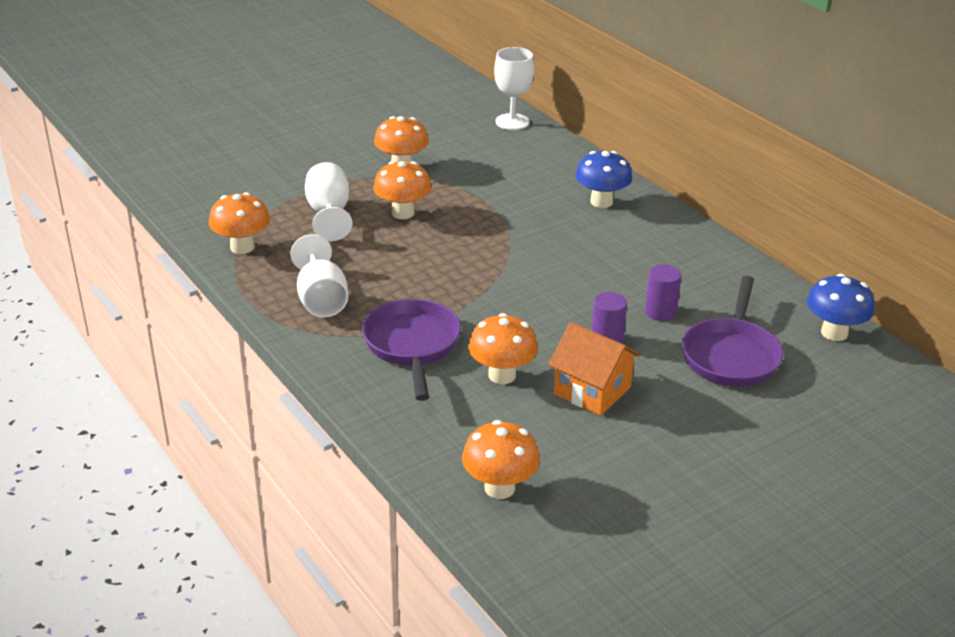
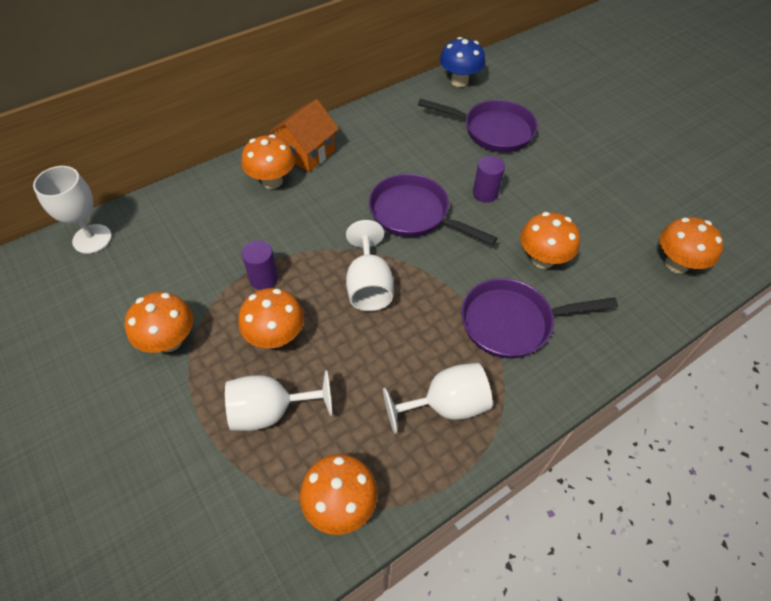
camera: 90 degrees left, 20 degrees up
(461, 260) = (369, 286): none -> white goblet
(564, 288) = (414, 214): none -> purple pan
(592, 390) = (550, 206): orange house -> orange house (307, 152)
(601, 202) = (272, 181): blue mushroom -> orange mushroom
(660, 312) = (443, 160): purple cylinder -> purple cylinder (264, 278)

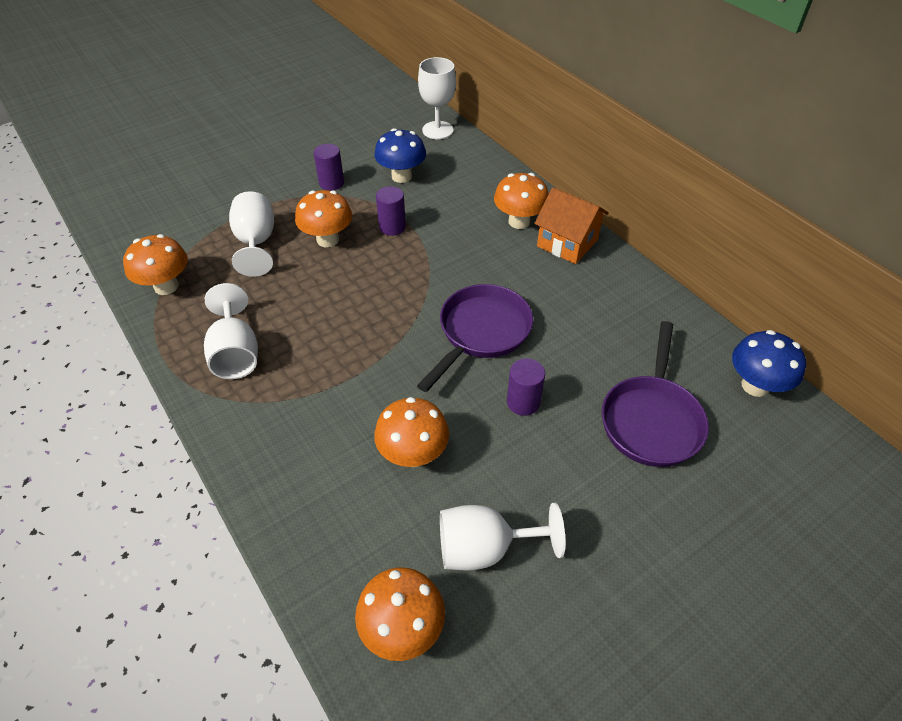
camera: 90 degrees right, 5 degrees down
(169, 341) = (331, 183): orange mushroom -> purple cylinder
(175, 272) = (401, 176): none -> blue mushroom
(369, 286) = (380, 297): white goblet -> white goblet (484, 548)
(512, 322) = (323, 414): purple pan -> none

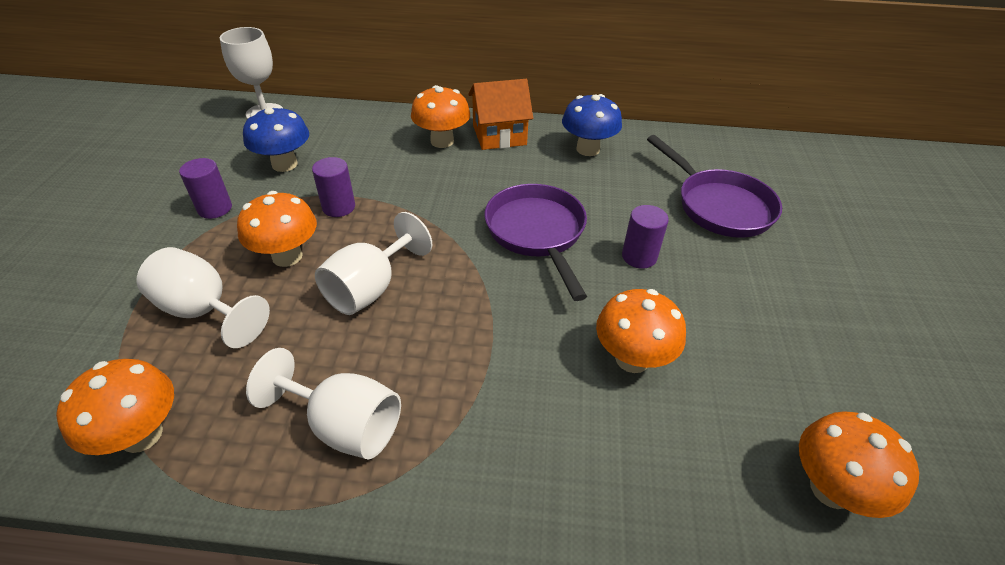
camera: 50 degrees left, 5 degrees down
(484, 548) = (776, 374): white goblet -> white goblet (370, 288)
(755, 385) = (730, 147): blue mushroom -> blue mushroom (588, 149)

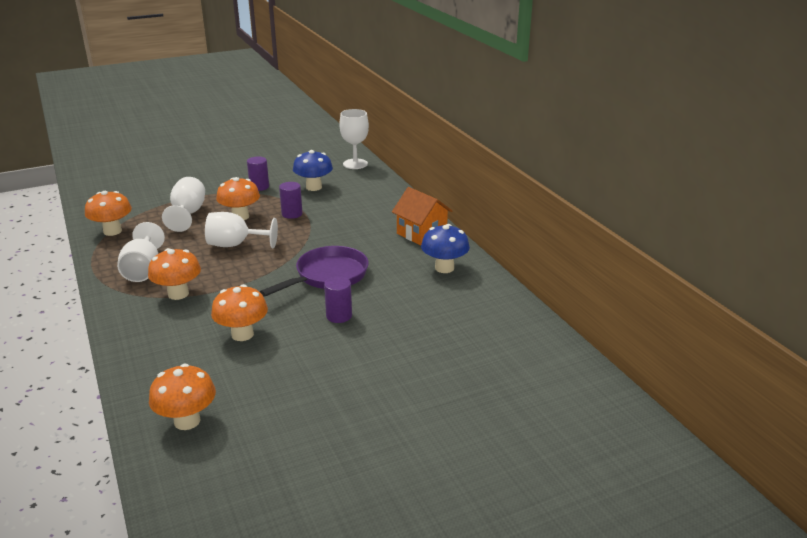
camera: 60 degrees right, 15 degrees down
(442, 141) = (390, 219): orange mushroom -> orange mushroom (178, 294)
(719, 206) = (432, 335): purple pan -> none

